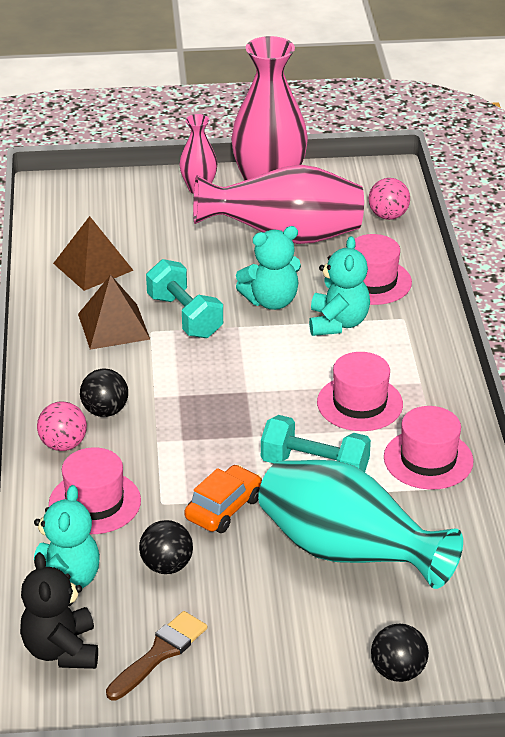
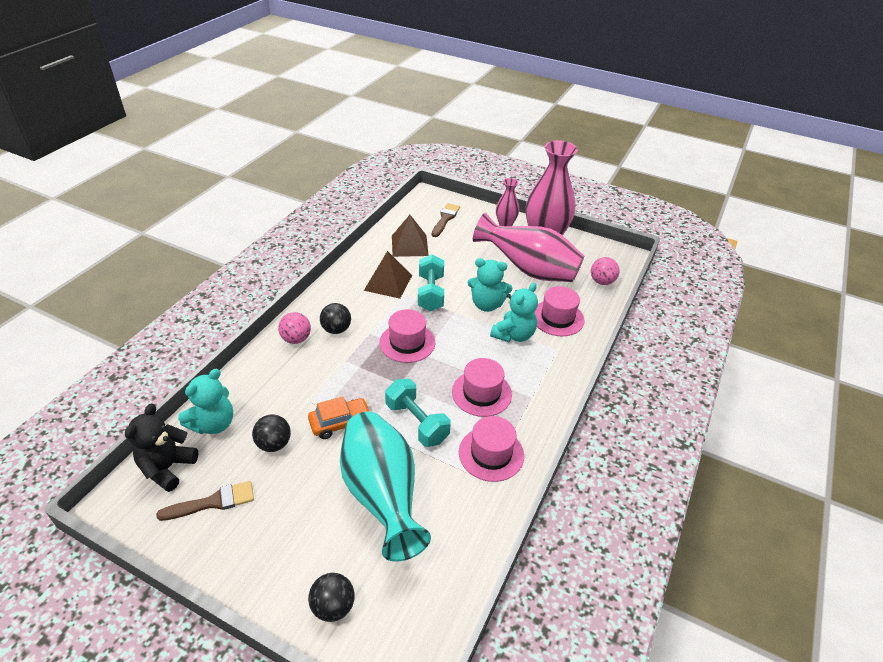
camera: 30 degrees right, 5 degrees up
(95, 502) = (277, 382): pink hat -> pink hat (407, 342)
(107, 211) = (445, 219): none -> brown brush

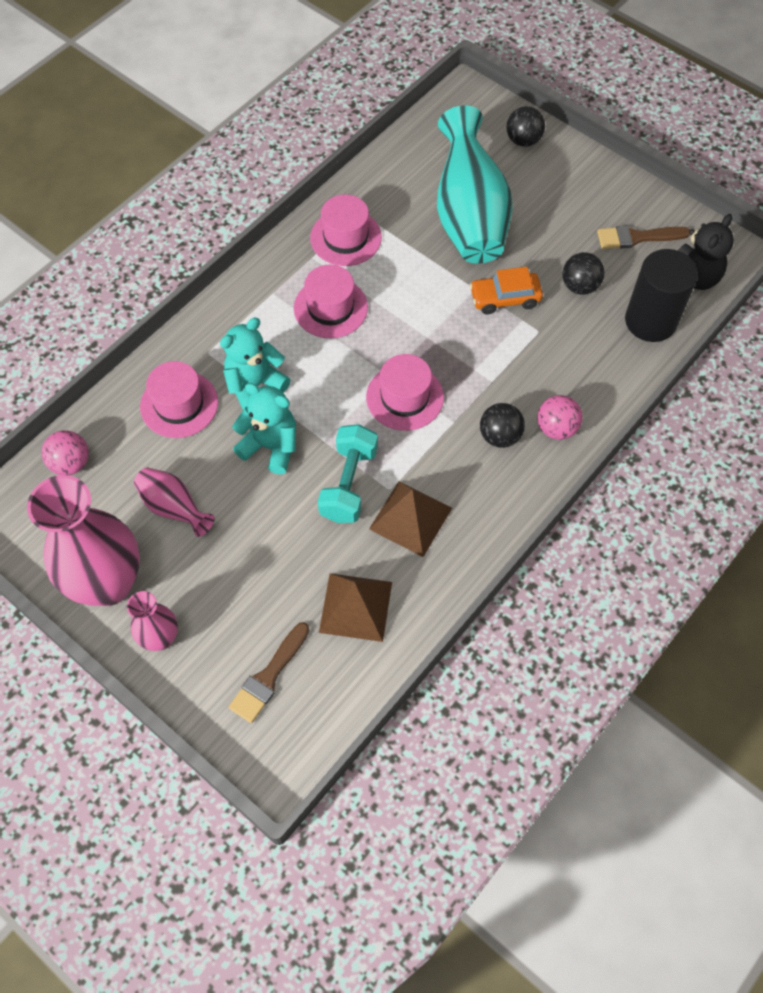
camera: 165 degrees left, 20 degrees up
(213, 424) = (650, 321): turquoise teddy bear -> black cylinder
(416, 423) = (417, 284): turquoise dumbbell -> none
(529, 270) = (174, 508): pink vase -> pink vase, size x0.50

